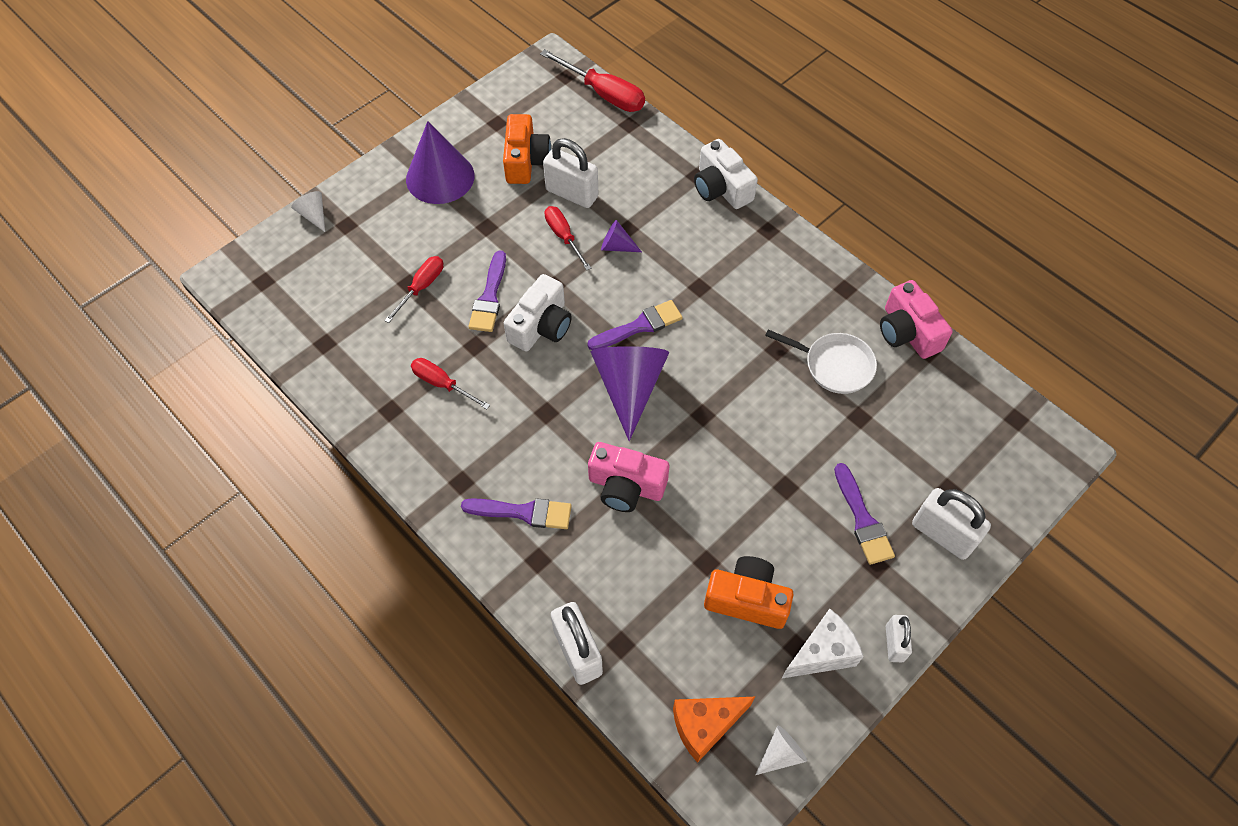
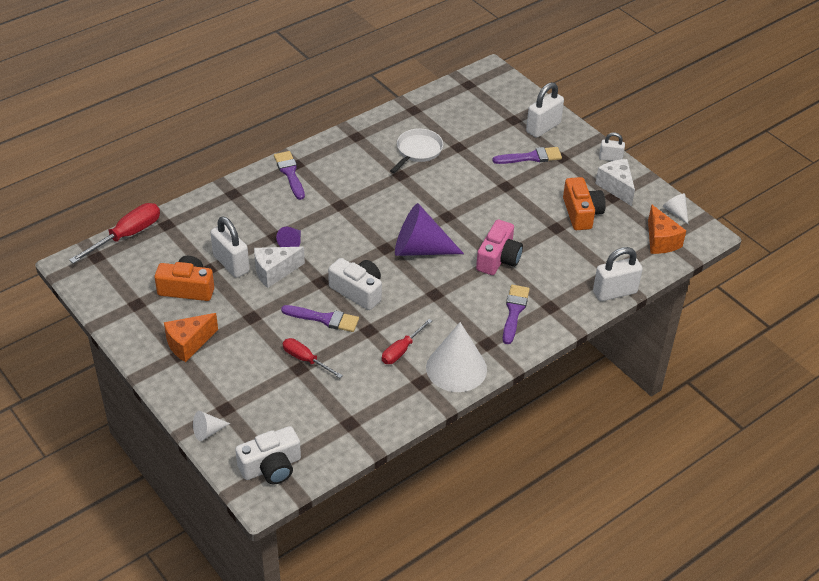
camera: 85 degrees left, 15 degrees down
(415, 448) = (456, 368): none -> white cone
(440, 177) = (188, 344): purple cone -> orange cheese
(563, 237) = (274, 272): red screwdriver -> white cheese
(572, 193) = (231, 264): white padlock -> white padlock turned 75 degrees counterclockwise
(639, 326) = (368, 239): purple brush -> purple brush (290, 173)
(721, 188) = (249, 182): white camera -> white camera (271, 467)
(747, 599) = (581, 213): orange camera -> orange camera turned 150 degrees clockwise
(907, 332) = (397, 115): pink camera -> none

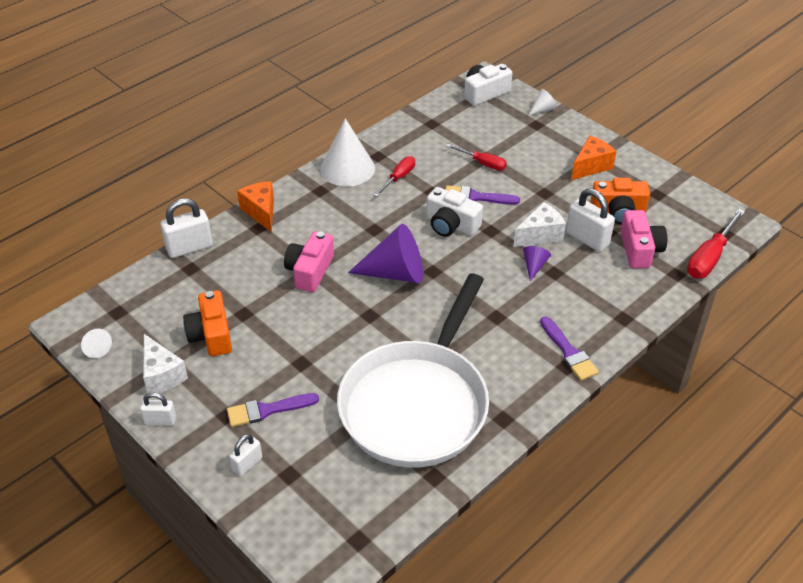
camera: 175 degrees right, 0 degrees up
(187, 249) = (640, 249): none -> pink camera
(417, 151) = (417, 403): white pan -> white pan, size x2.41
(514, 311) = (294, 220): purple brush -> none
(543, 127) = (247, 464): white padlock -> white padlock, size x0.59
(660, 241) = (125, 309): orange cheese -> orange cheese (261, 212)

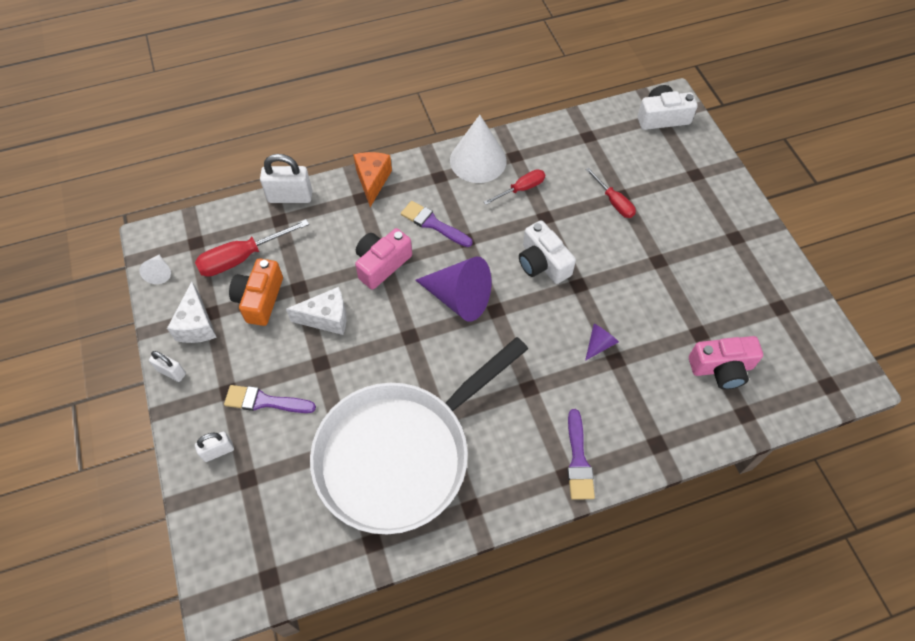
camera: 25 degrees right, 15 degrees up
(476, 197) = (585, 240): purple brush -> purple brush (433, 224)
(540, 235) = (626, 310): white cheese -> white cheese (327, 318)
(543, 109) = (713, 158): white cone -> none
(587, 239) = (672, 333): white padlock -> none
(591, 166) = (725, 246): orange cheese -> none
(618, 212) = (724, 313): orange camera -> none
(640, 249) = (721, 368): pink camera -> pink camera turned 60 degrees clockwise
(710, 257) = (794, 409): red screwdriver -> red screwdriver (242, 258)

